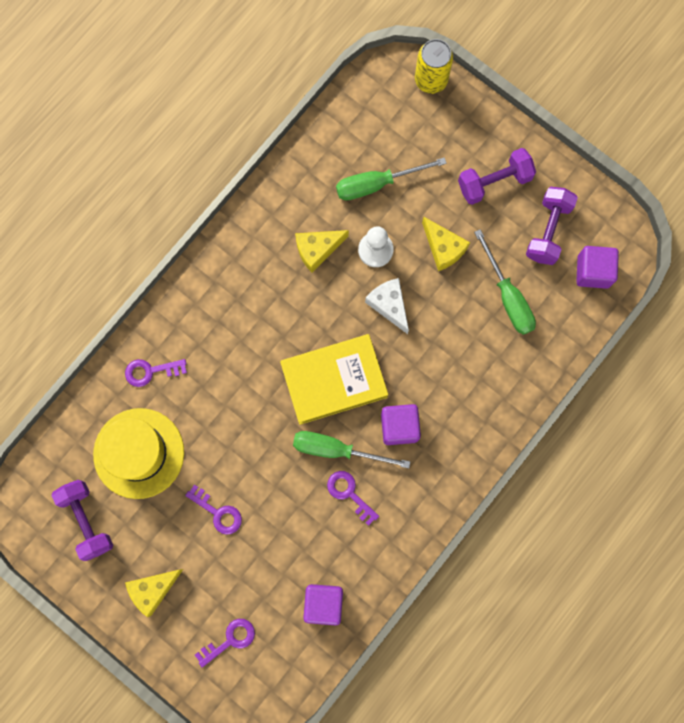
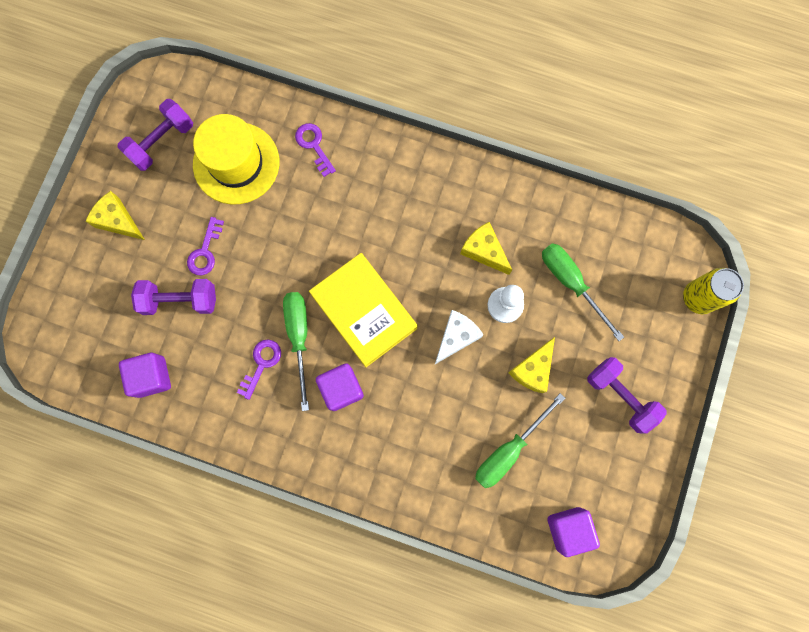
camera: 70 degrees right, 0 degrees up
(230, 640) = (93, 304): purple key -> none
(548, 231) = (592, 468): purple dumbbell -> purple dumbbell (180, 300)

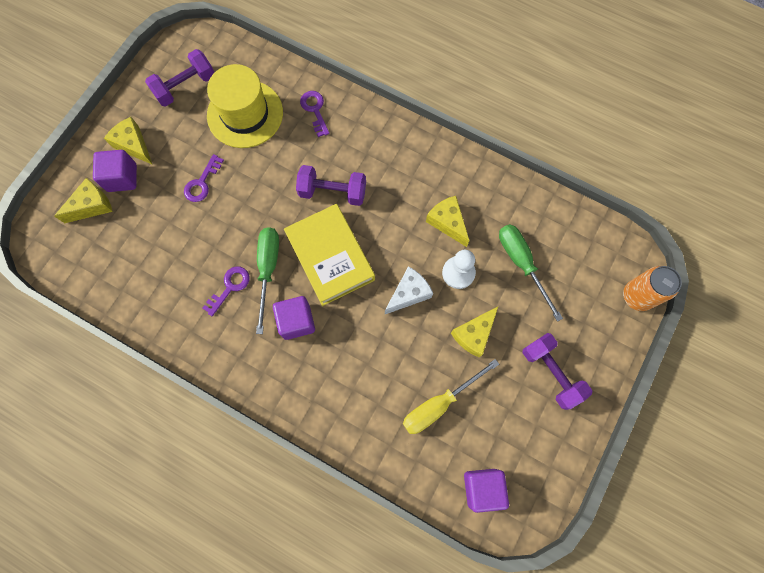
camera: 10 degrees right, 5 degrees down
(88, 299) = (92, 206): none -> yellow cheese
(151, 377) = (131, 281): purple cube -> purple cube (122, 178)
(180, 300) = (171, 220): purple dumbbell -> purple dumbbell (332, 192)
(509, 450) = (439, 404): green screwdriver -> yellow screwdriver
(698, 298) = (637, 296): yellow can -> orange can

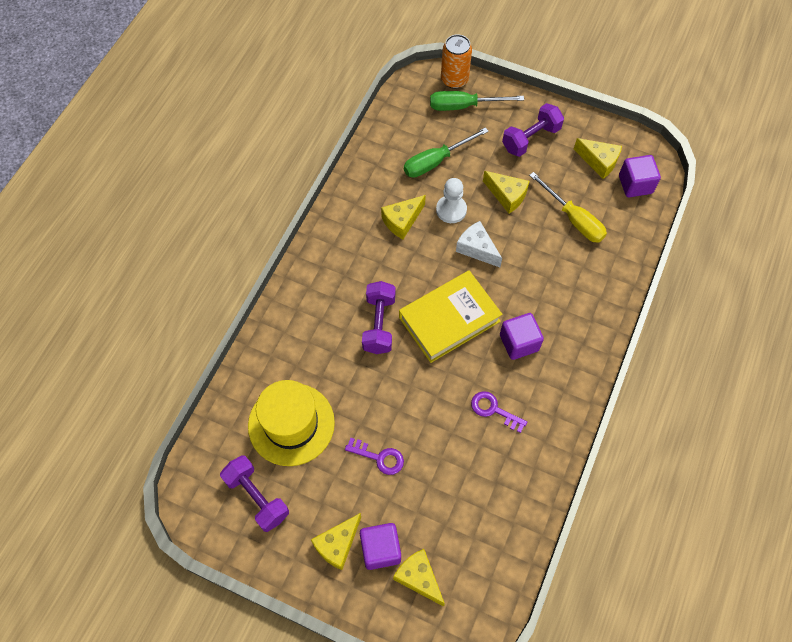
camera: 95 degrees left, 10 degrees down
(268, 269) = (470, 375): green screwdriver -> green screwdriver (464, 106)
(315, 110) = (284, 351): purple key -> none
(516, 449) = (599, 162): none -> yellow cheese

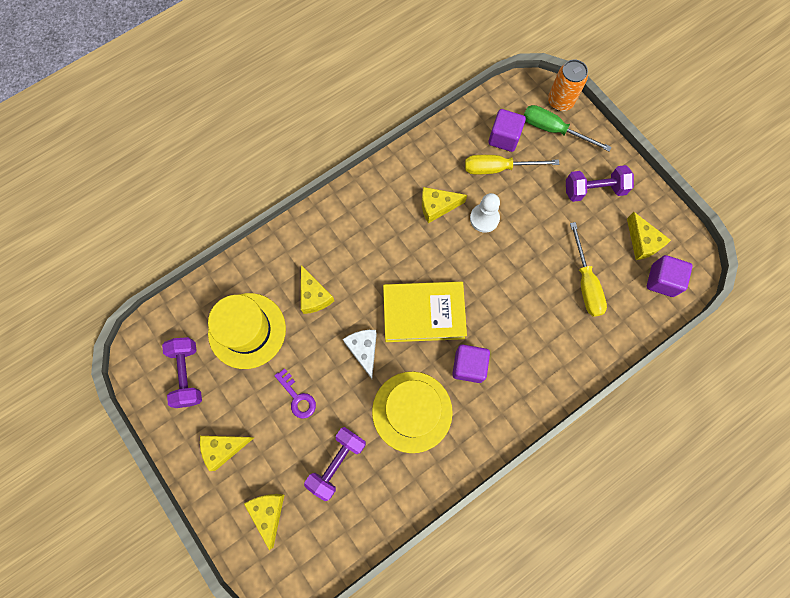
camera: 30 degrees right, 10 degrees up
(379, 324) = (364, 286): purple dumbbell -> purple dumbbell (337, 463)
(380, 549) = (253, 472): purple cube -> purple cube (504, 138)
(436, 161) = (498, 168): green screwdriver -> yellow screwdriver
(477, 249) = (484, 264): white cheese -> white cheese (363, 350)
(494, 410) = (412, 411): purple key -> yellow hat
(507, 195) = (540, 231): yellow cheese -> yellow cheese (314, 295)

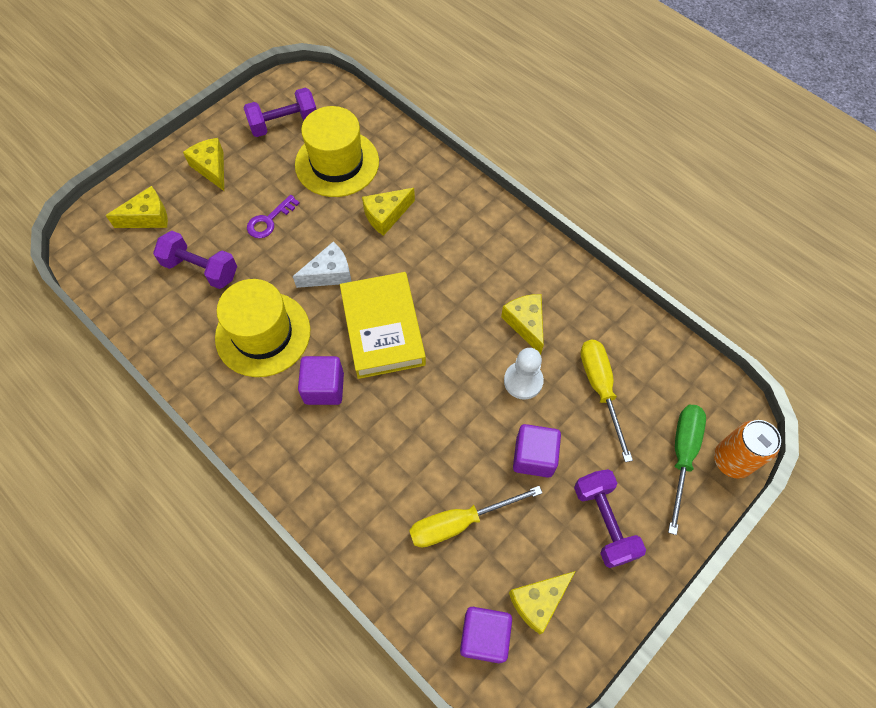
camera: 80 degrees right, 10 degrees down
(504, 138) = (648, 391): purple cube -> purple cube (534, 457)

